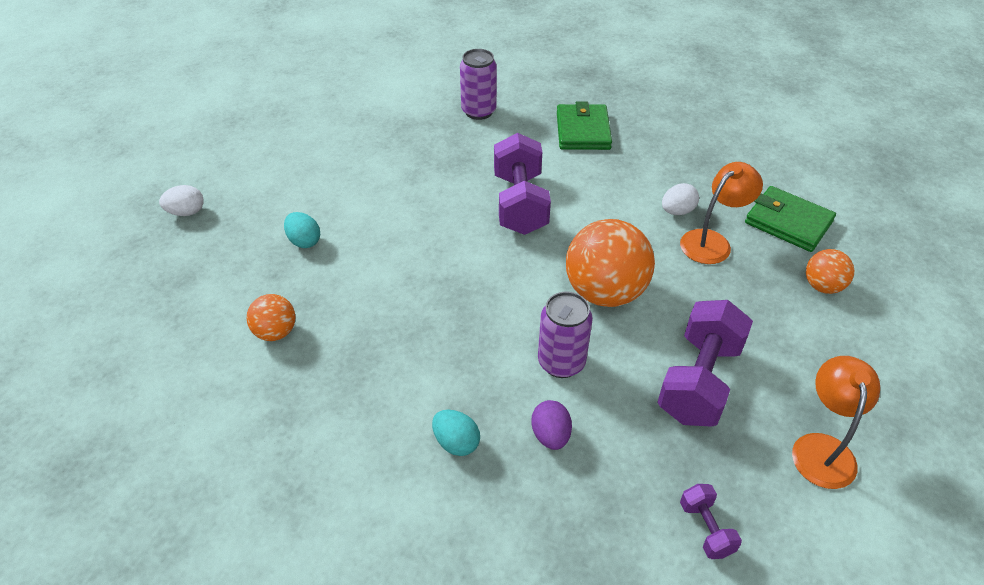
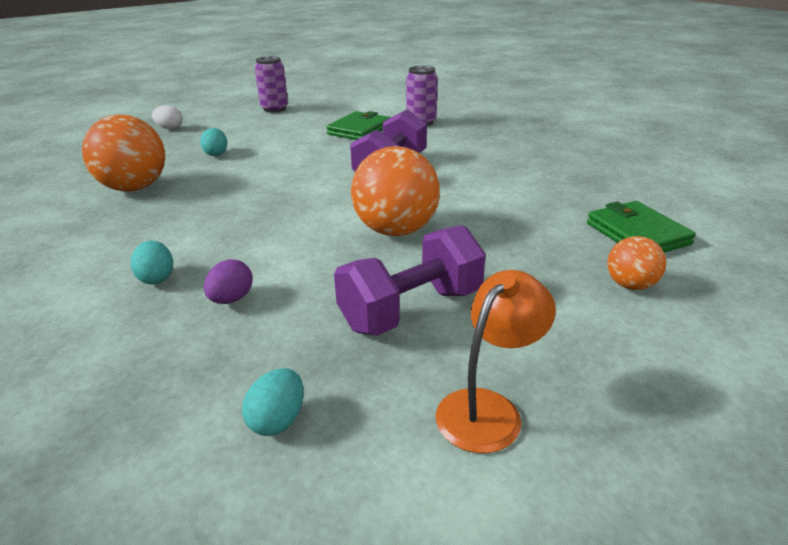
camera: 30 degrees right, 15 degrees down
(276, 332) = (134, 188): orange ball -> orange ball, size x1.92
(561, 362) = (302, 259): purple can -> purple can (274, 109)
(583, 131) = (493, 145): green wallet -> green wallet (359, 130)
(677, 211) = (525, 202): white egg -> none
(706, 529) = (278, 420): purple dumbbell -> turquoise egg
(712, 241) = (538, 226): orange lamp -> none

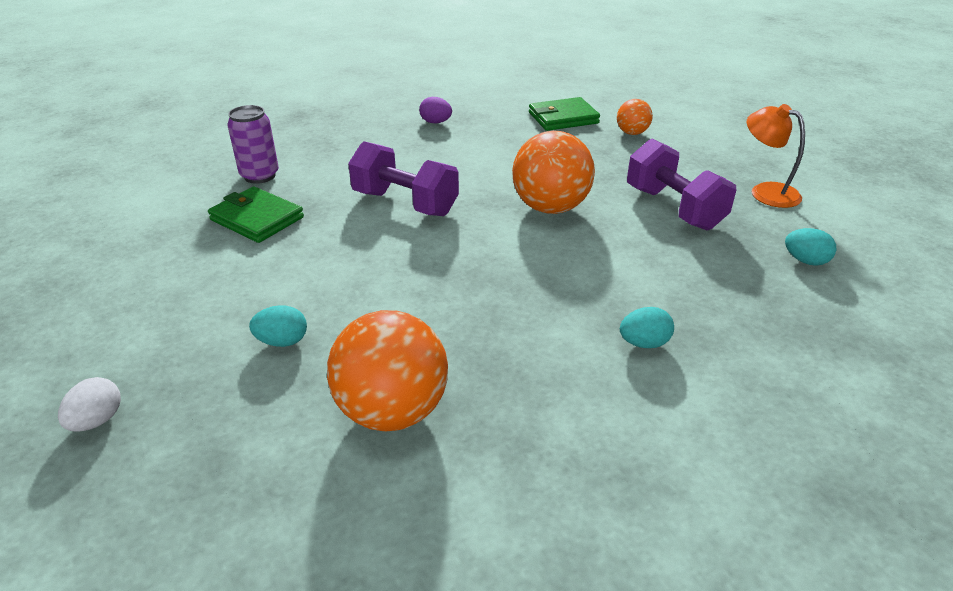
camera: 85 degrees left, 5 degrees up
(231, 299) = (674, 291): purple egg -> purple egg (436, 122)
(274, 109) = (85, 296): purple can -> none

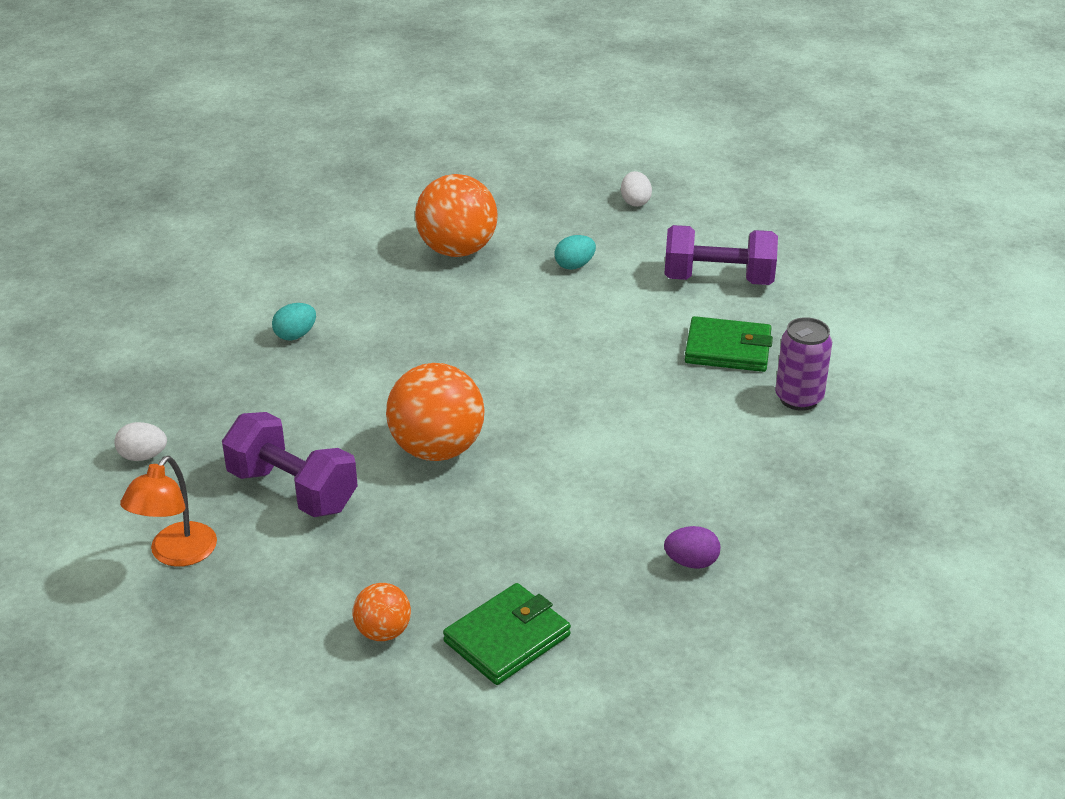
camera: 155 degrees right, 0 degrees up
(405, 203) = (600, 409): purple dumbbell -> purple dumbbell (718, 280)
(765, 192) = (176, 554): orange lamp -> orange lamp turned 90 degrees clockwise
(805, 261) = (143, 456): turquoise egg -> white egg

